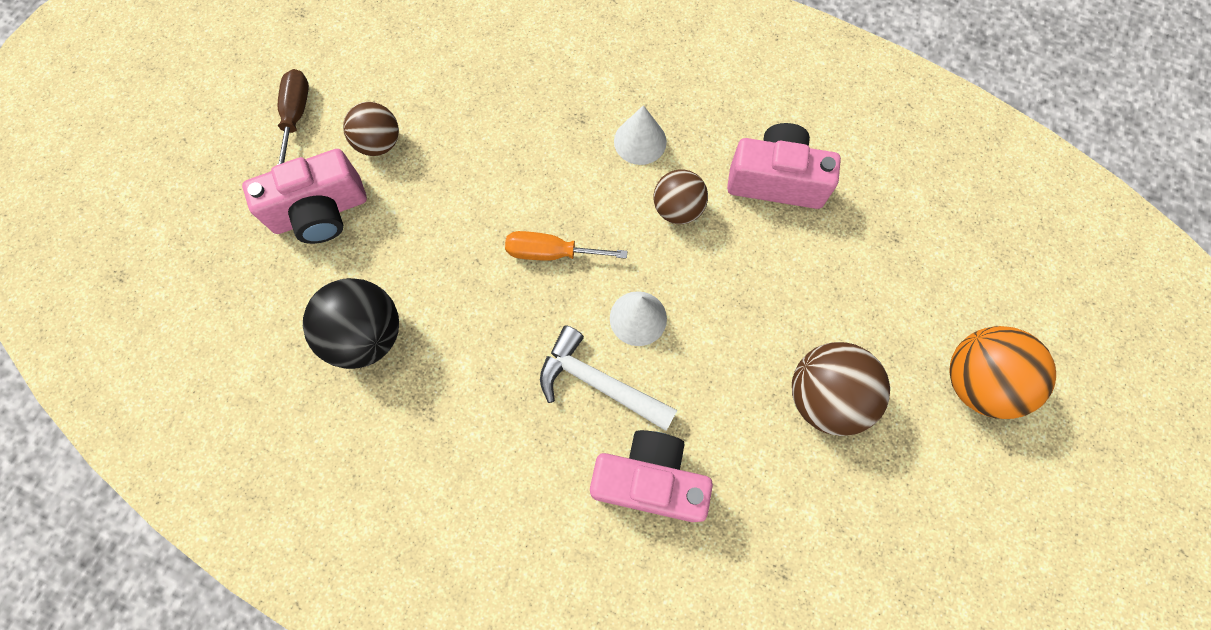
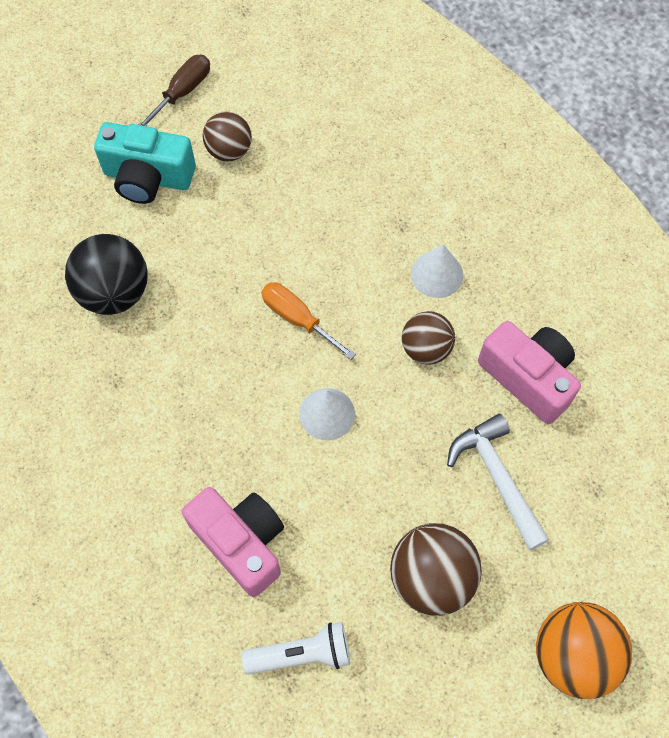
camera: 35 degrees right, 5 degrees down
(320, 212) = (148, 177): pink camera -> turquoise camera
(599, 383) = (258, 443): white hammer -> white hammer (497, 478)
(772, 539) = (302, 654): none -> white flashlight

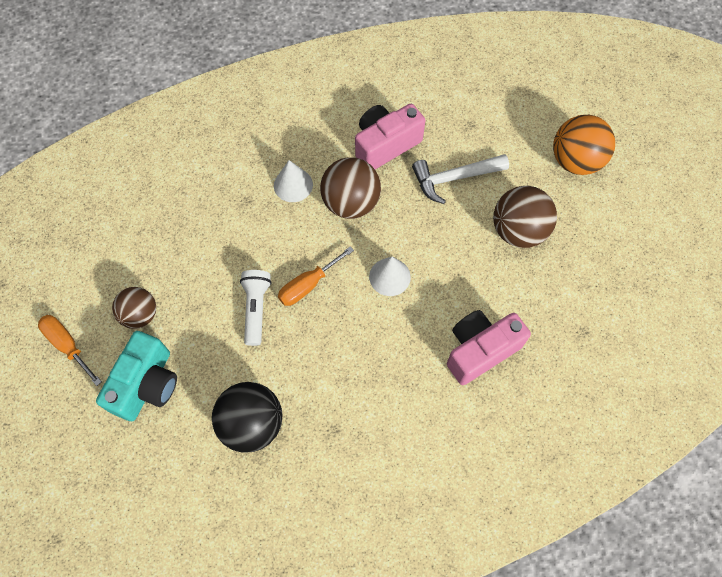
camera: 80 degrees left, 0 degrees up
(183, 92) = (68, 345): brown screwdriver -> orange screwdriver
(302, 654) = (563, 320): white flashlight -> white flashlight (256, 308)
(426, 348) = (351, 203): brown ball -> brown ball, size x1.53

